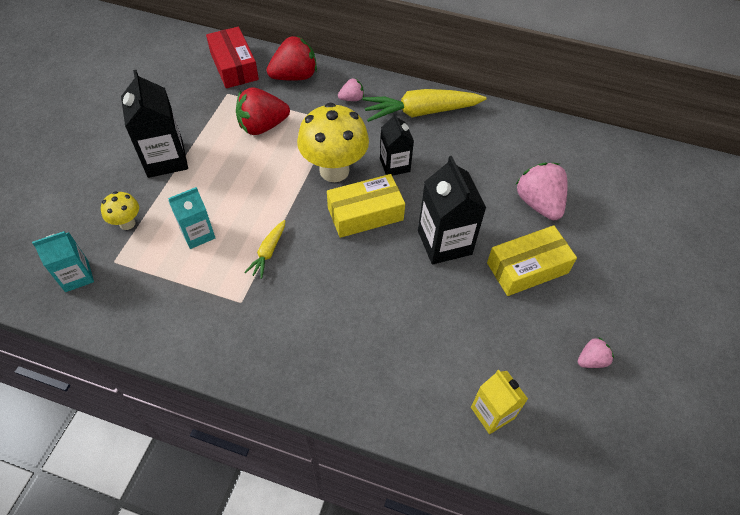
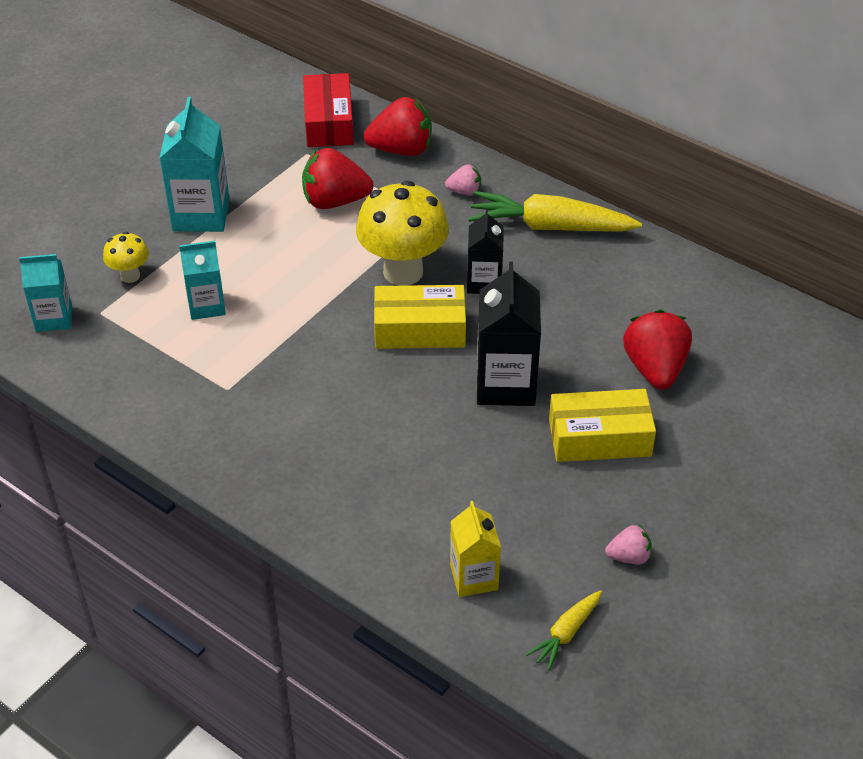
camera: 20 degrees right, 10 degrees down
(165, 159) = (201, 215): black carton -> turquoise carton
(268, 252) = (281, 344): yellow carrot -> yellow carrot (566, 633)
(539, 203) = (655, 369): pink strawberry -> red strawberry

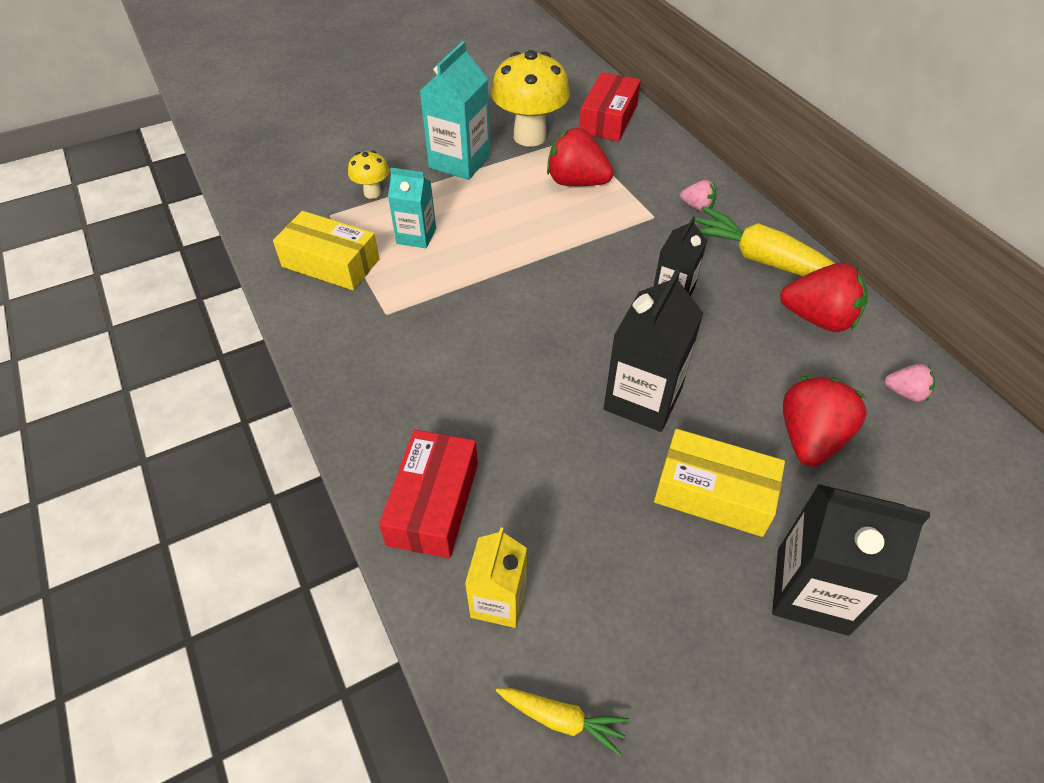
camera: 25 degrees right, 5 degrees up
(54, 318) = (292, 208): turquoise carton -> none
(377, 529) = (433, 503): none -> red box
(401, 150) = (659, 156): red strawberry -> red strawberry (818, 319)
(403, 272) = (602, 259): yellow mushroom -> yellow mushroom (530, 137)
(419, 329) = (588, 317): yellow box -> yellow box (330, 263)
(566, 633) = (562, 719): yellow carrot -> yellow carrot turned 135 degrees counterclockwise
(629, 556) = (681, 651): pink strawberry -> pink strawberry (905, 393)
(703, 480) = (812, 591): none -> black carton

